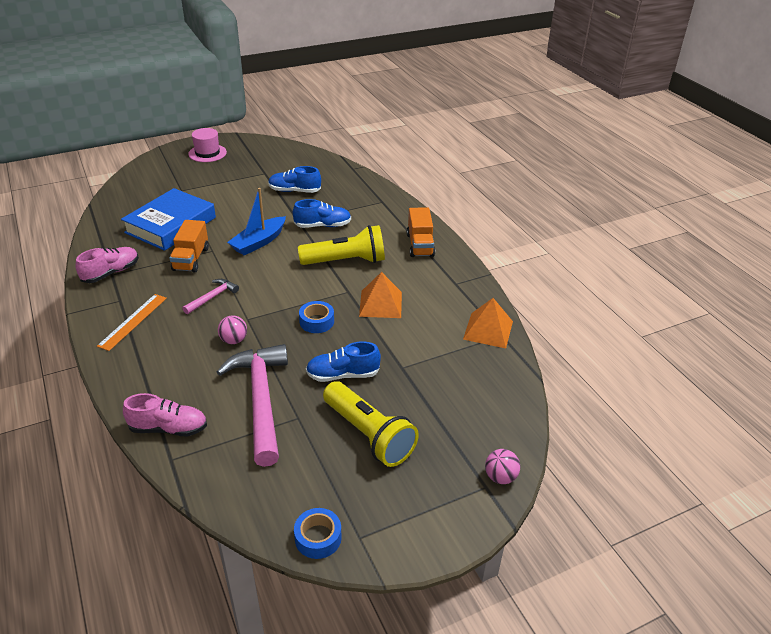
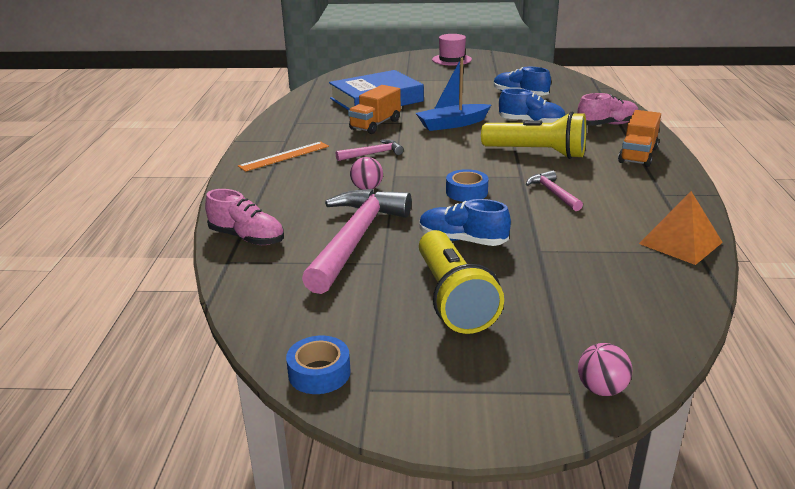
camera: 30 degrees right, 10 degrees down
(111, 273) = (295, 121): pink shoe -> pink shoe (607, 125)
(380, 304) = (553, 193): orange pyramid -> pink hammer

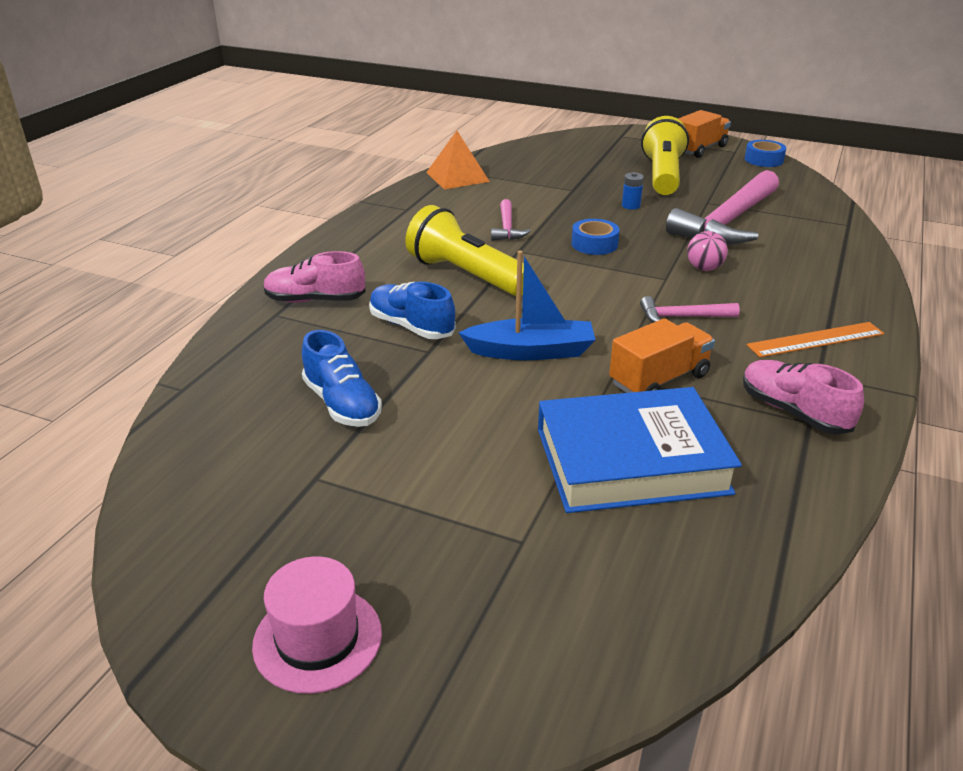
camera: 160 degrees left, 5 degrees up
(247, 238) = (836, 240): pink shoe -> pink shoe (793, 412)
(462, 240) = (631, 206): blue shoe -> blue battery
(601, 389) = (605, 134): pink ball -> none
(637, 155) = (358, 249): orange truck -> orange truck (699, 149)

